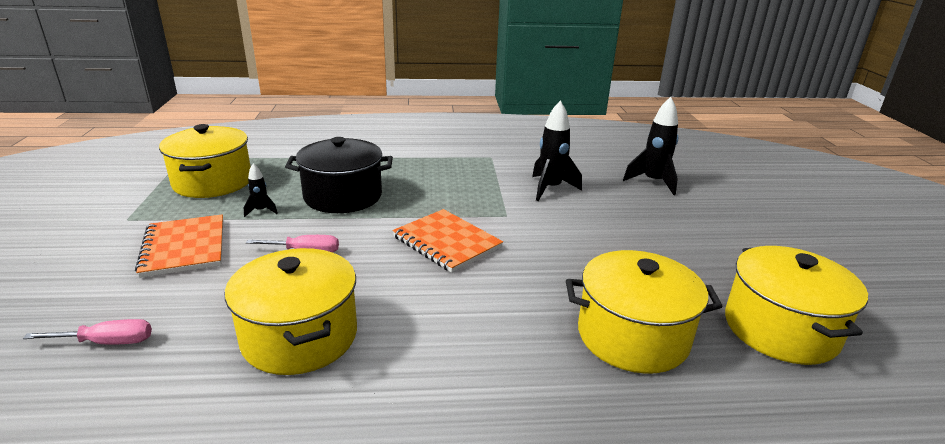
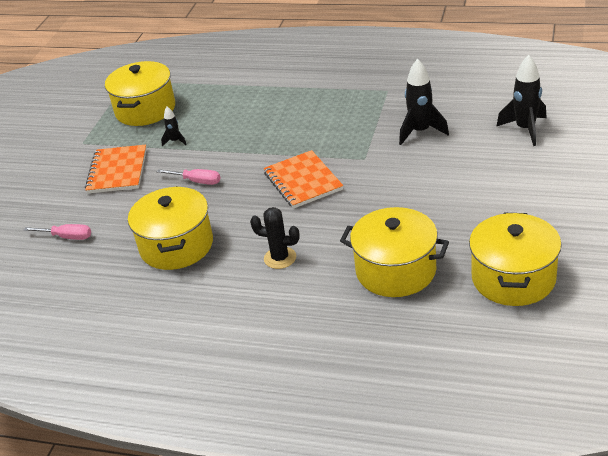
camera: 25 degrees right, 10 degrees up
(343, 196) = (240, 130): black pot -> none
(465, 337) = (280, 258): none -> black cactus

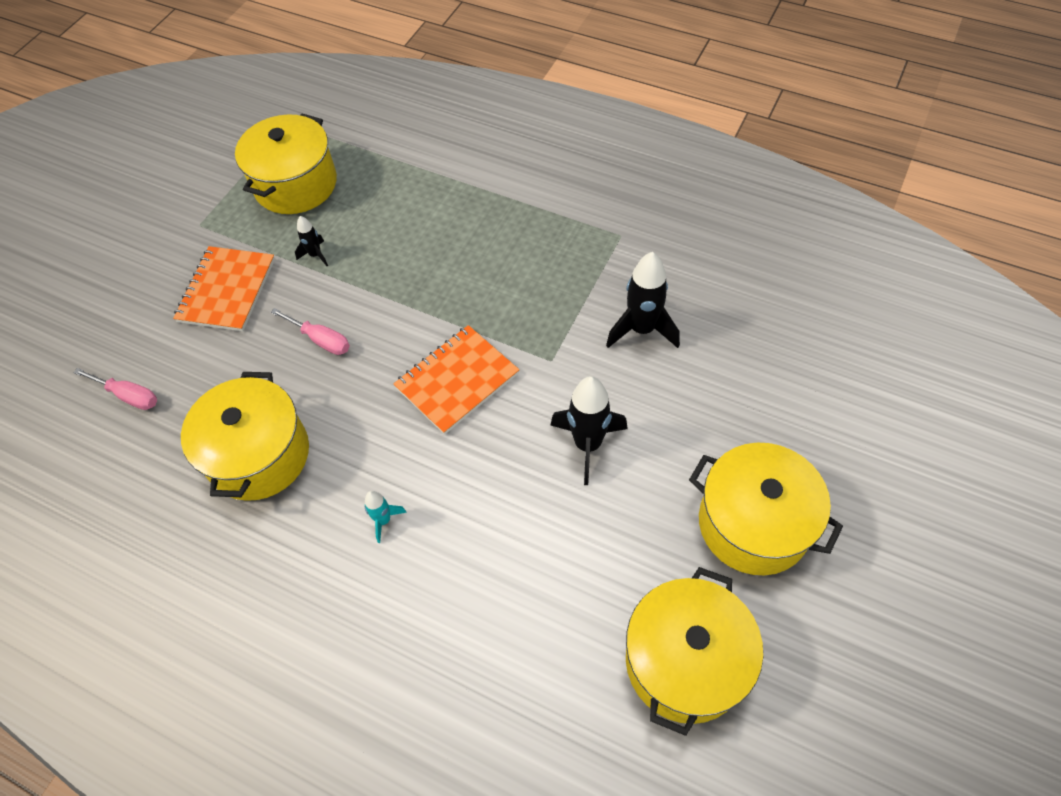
camera: 10 degrees right, 20 degrees up
(280, 258) = (384, 520): black cactus -> turquoise rocket
(303, 181) = (457, 381): orange notebook -> orange notebook turned 60 degrees clockwise
(396, 271) = (529, 594): yellow pot -> yellow pot (753, 524)
(525, 129) = (788, 366): black rocket -> black rocket (588, 445)

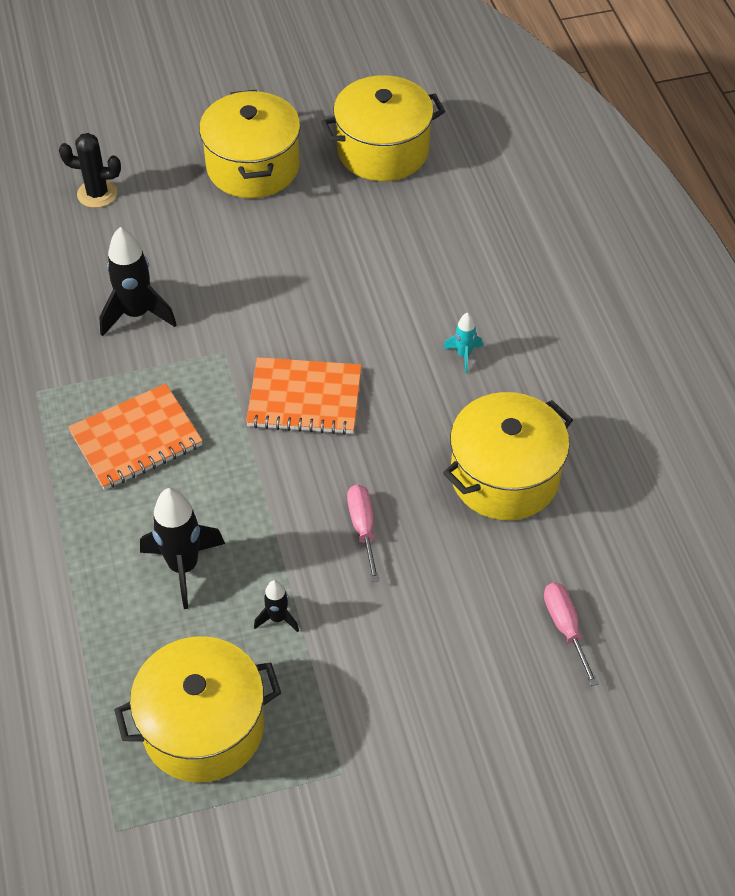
camera: 135 degrees left, 5 degrees down
(227, 290) = (390, 658): orange notebook -> orange notebook (136, 439)
(588, 445) = (279, 282): black rocket -> black rocket (183, 567)
(811, 381) = (97, 194): none -> black cactus

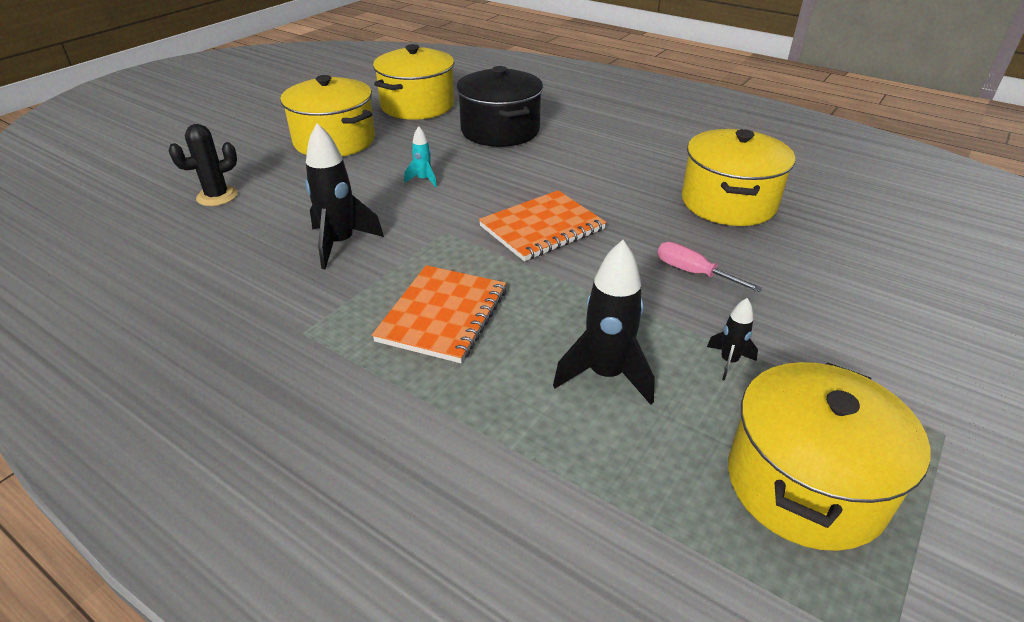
camera: 40 degrees left, 15 degrees down
(418, 241) = (500, 130): none -> black pot
(464, 355) = (609, 163): turquoise rocket -> turquoise rocket (423, 180)
(565, 628) = (892, 251): pink screwdriver -> none

